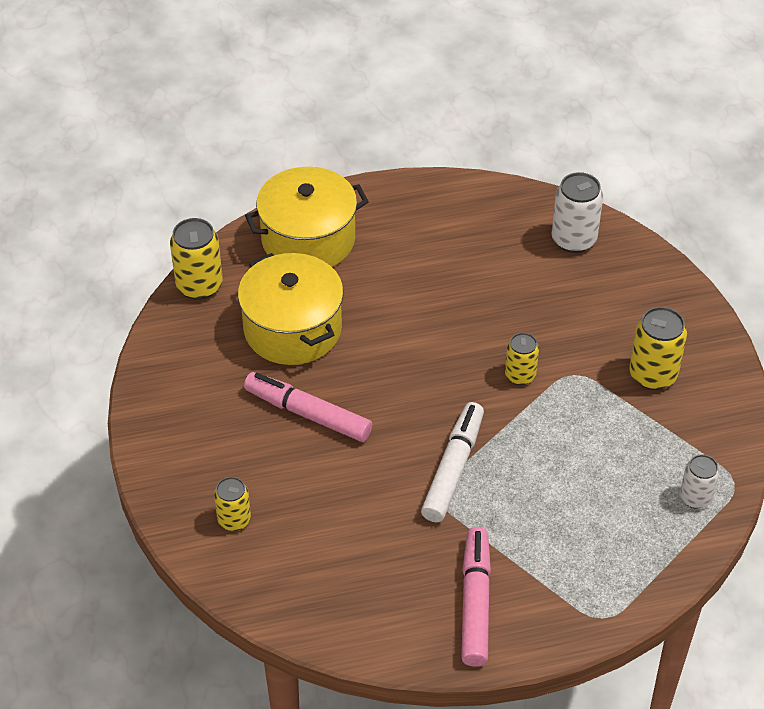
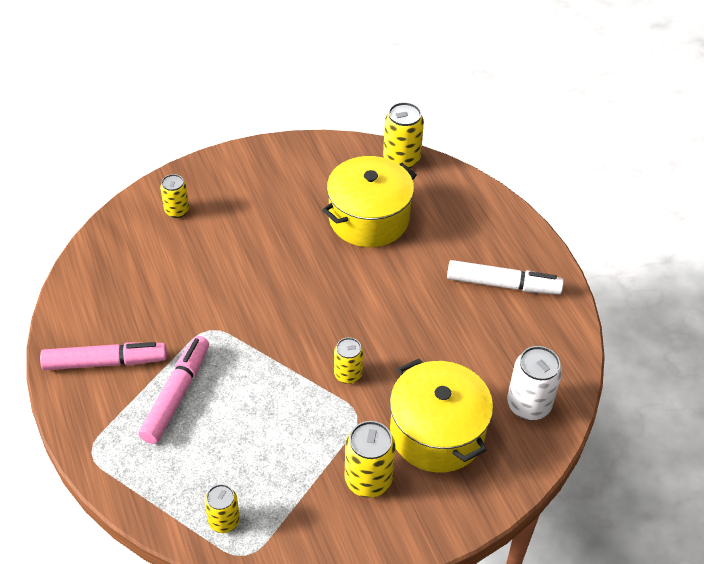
camera: 80 degrees right, 0 degrees up
(308, 239) = (470, 216): yellow pot -> yellow pot (437, 432)
(308, 414) = (282, 239): pink marker -> pink marker (176, 394)
(453, 468) = (238, 336): white marker -> white marker (503, 285)
(695, 497) = (224, 521): white can -> yellow can

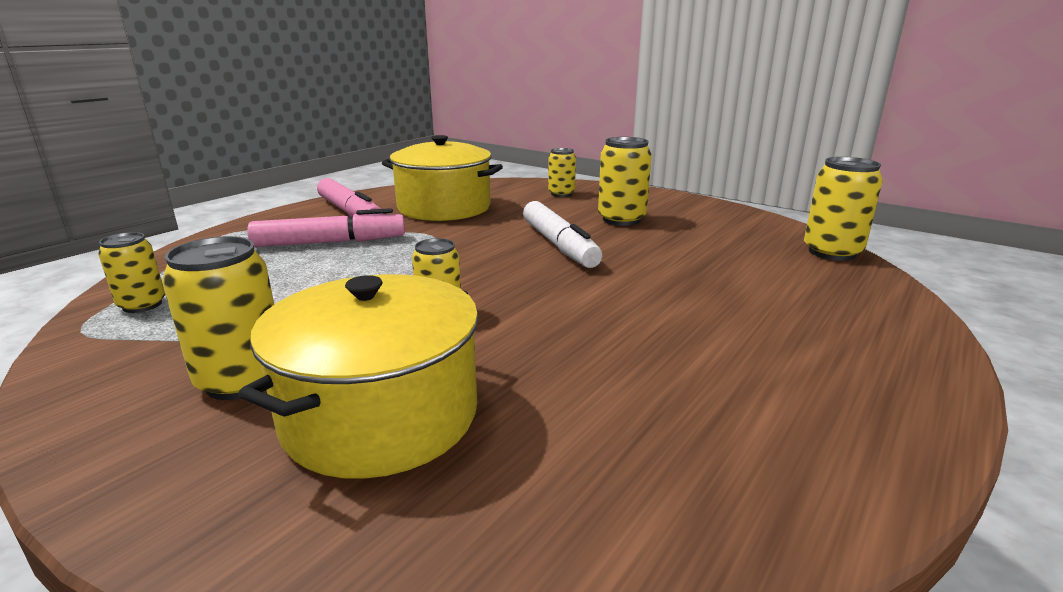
camera: 60 degrees right, 25 degrees down
(267, 213) = (621, 219): none -> yellow can
(369, 219) = (707, 260): yellow pot -> yellow pot (444, 208)
(503, 285) = (782, 383): white marker -> white marker (559, 245)
(528, 405) = (542, 513): white can -> none

